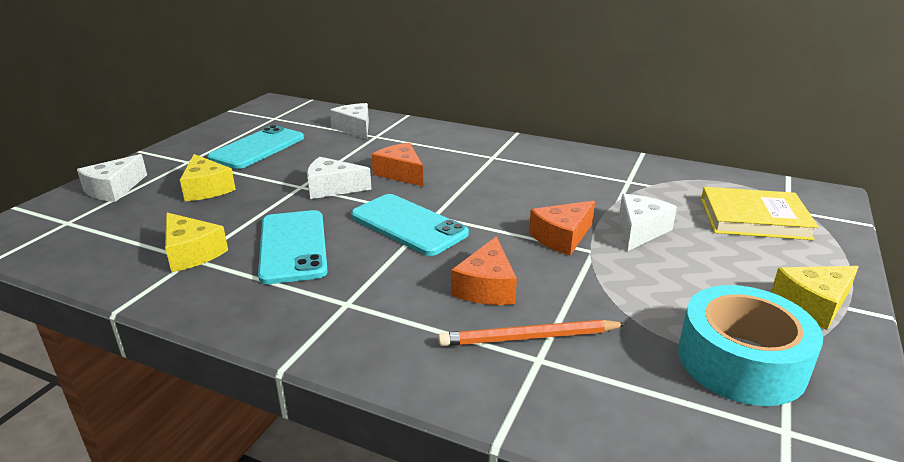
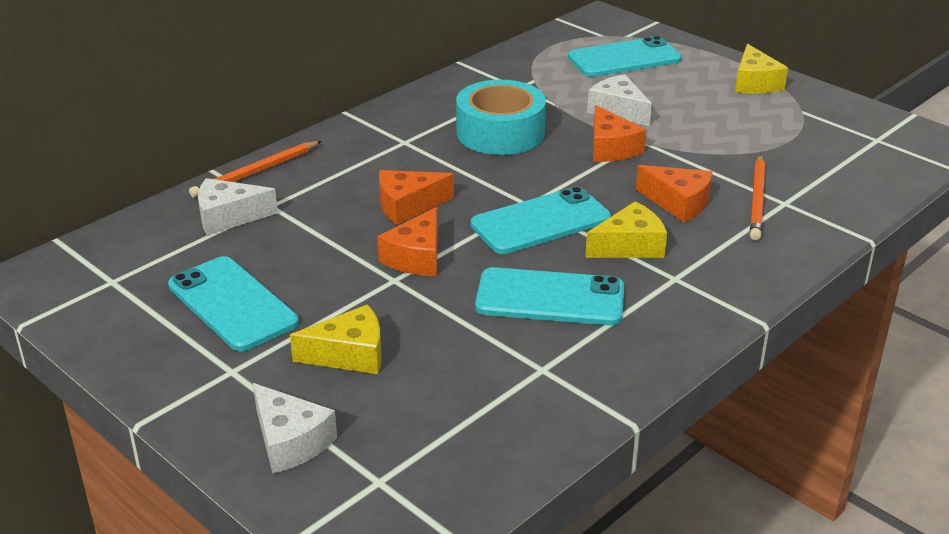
camera: 70 degrees left, 5 degrees up
(191, 253) = (529, 369): yellow cheese -> yellow cheese (630, 246)
(332, 188) = (416, 257): white cheese -> orange cheese
(413, 125) = (256, 172): none -> orange pencil
(741, 361) = (809, 130): turquoise tape -> turquoise tape (500, 133)
(754, 218) = (624, 58): yellow book -> turquoise phone

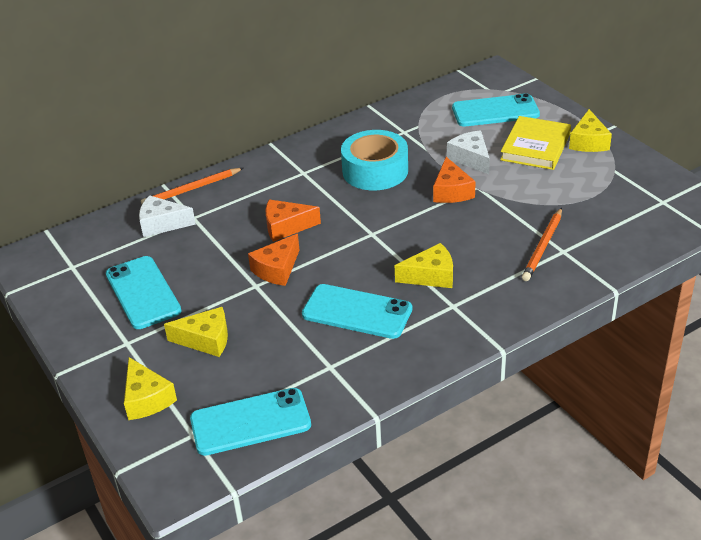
camera: 15 degrees right, 5 degrees up
(290, 441) = (146, 399): white cheese -> yellow cheese
(541, 222) = (375, 249): turquoise phone -> turquoise phone (250, 422)
(678, 203) = (482, 243): orange cheese -> none
(693, 92) = (535, 147): none -> yellow book

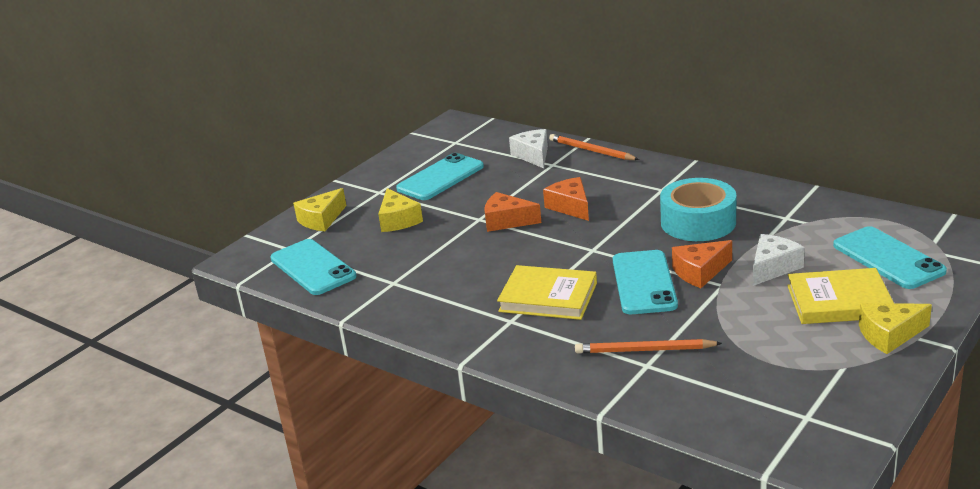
camera: 70 degrees right, 10 degrees down
(357, 312) = (471, 274): turquoise phone -> turquoise phone (644, 283)
(431, 276) = (548, 297): yellow cheese -> yellow book

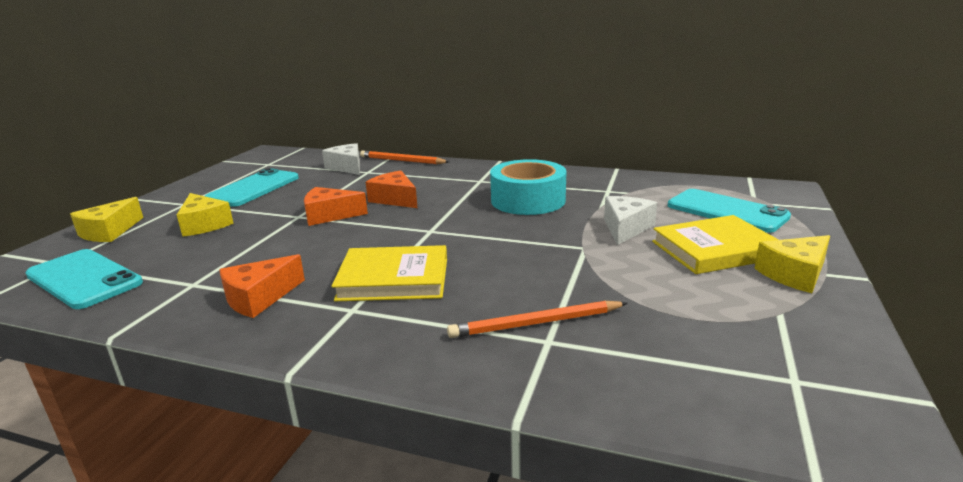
camera: 20 degrees left, 5 degrees down
(644, 283) = (499, 254): turquoise phone -> none
(700, 272) = (554, 239): orange cheese -> orange cheese (259, 298)

